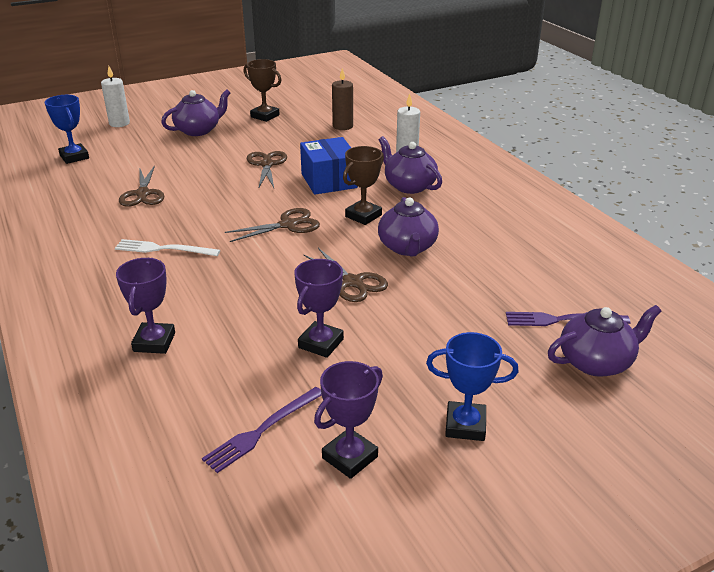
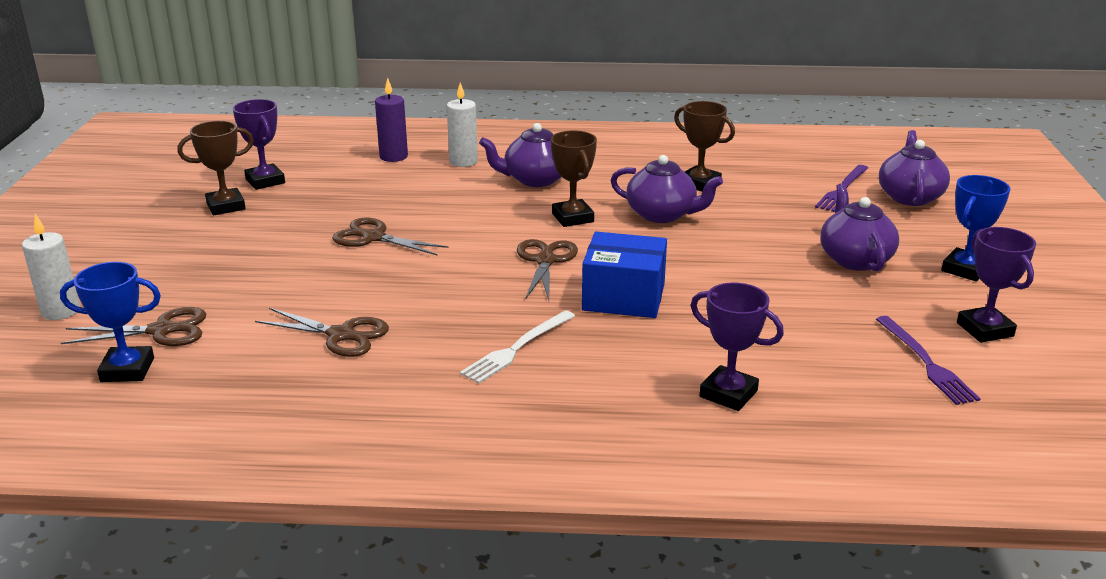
camera: 60 degrees left, 5 degrees down
(198, 130) = (195, 257): purple teapot -> purple teapot (854, 259)
(321, 343) = (801, 300): purple trophy -> purple trophy (265, 181)
(329, 181) = (467, 214): blue box -> blue box (623, 297)
(342, 126) = (336, 172): brown candle -> none
(352, 282) = (703, 257): brown scissors -> brown scissors (161, 330)
(386, 134) = (393, 157): none -> purple candle
(485, 248) = (699, 183): none -> brown trophy

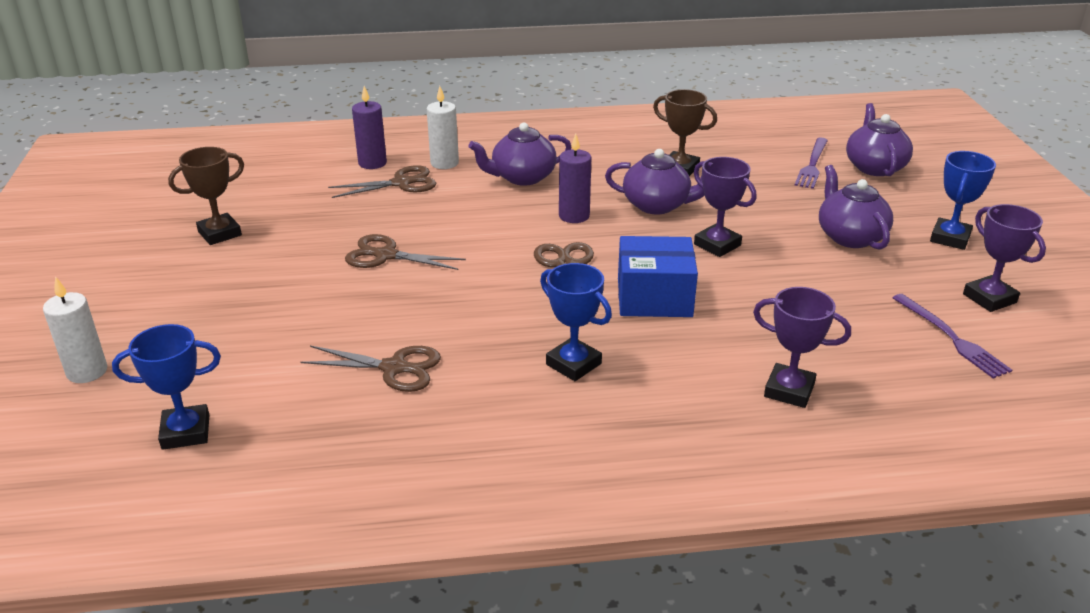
camera: 10 degrees left, 5 degrees up
(161, 330) = (205, 383): brown scissors -> brown scissors (401, 183)
(265, 181) = (250, 201): purple trophy -> purple trophy (717, 245)
(517, 348) = (573, 364): white fork -> blue trophy
(572, 218) = (574, 216): brown trophy -> purple candle

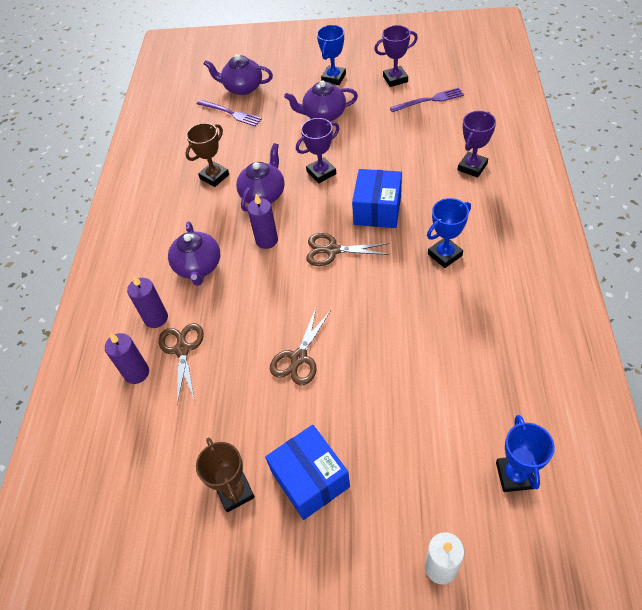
camera: 75 degrees left, 20 degrees up
(222, 277) = (310, 479): none -> blue box
(394, 368) = (445, 349): brown scissors -> none
(444, 163) = (156, 318): white candle -> purple candle
(950, 238) = (333, 78): blue trophy -> blue trophy turned 75 degrees clockwise

